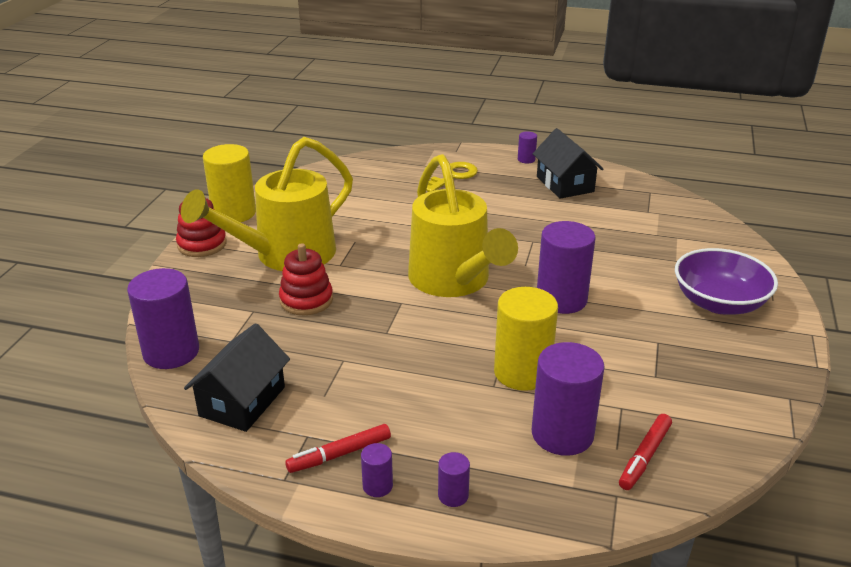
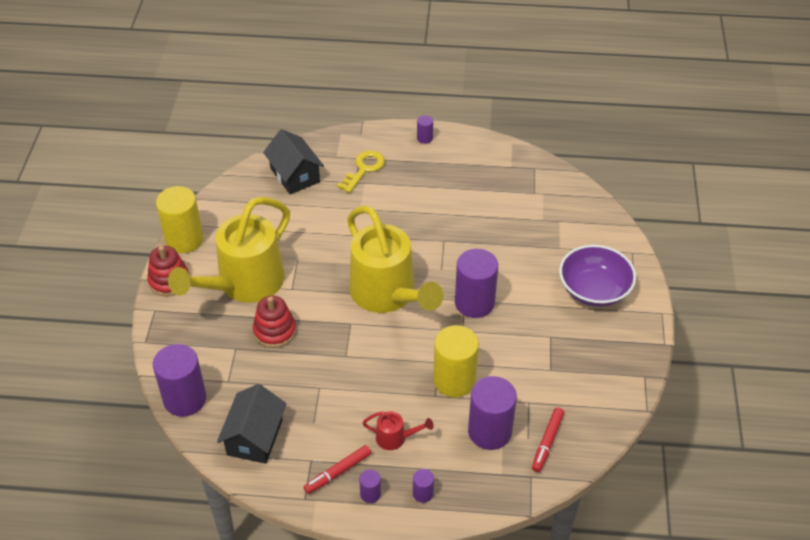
camera: 10 degrees left, 15 degrees up
(429, 425) = (395, 438): none -> red watering can
(565, 184) = (462, 167): black house -> black house (295, 175)

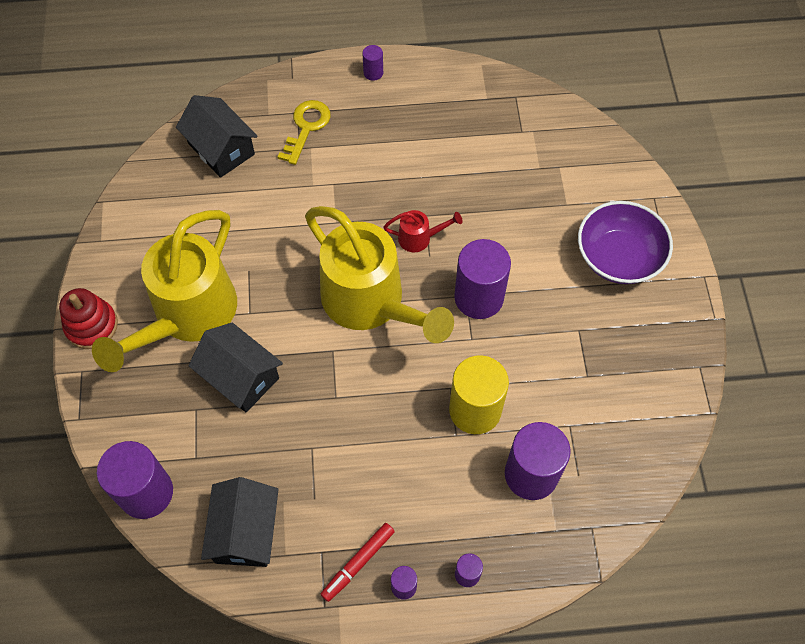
camera: 10 degrees left, 15 degrees up
(184, 239) = (99, 263): yellow cylinder -> none
(275, 331) = (240, 377): red stacking toy -> black house
(395, 438) = (419, 503): red watering can -> red watering can (420, 238)
(547, 442) = (602, 477): red marker -> none

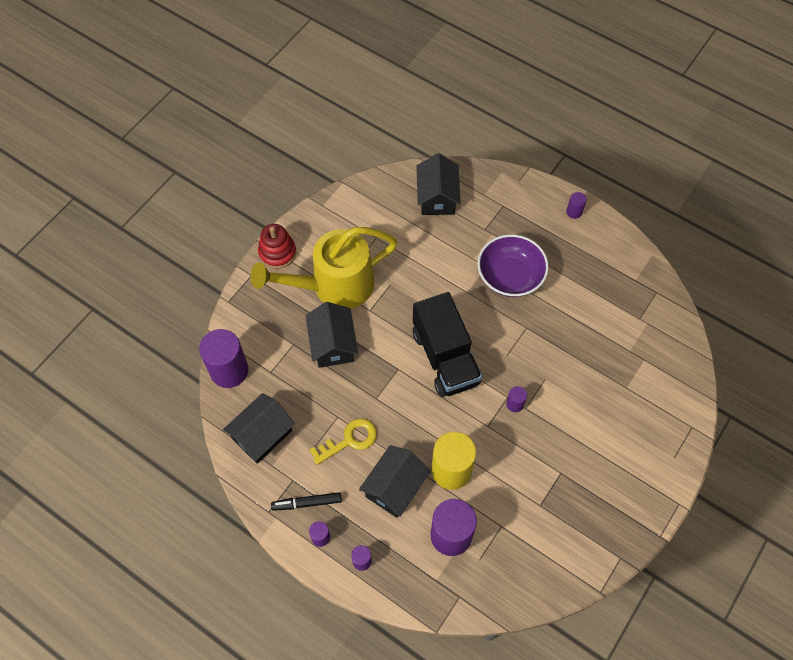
camera: 40 degrees right, 0 degrees up
(306, 127) = (500, 219): yellow key -> yellow key (350, 440)
(358, 563) = (307, 503): red marker -> black marker
(371, 303) = (445, 358): yellow watering can -> black truck
(420, 238) = (510, 339): red watering can -> none
(434, 472) = (394, 487): none -> black house
(479, 297) = (515, 404): purple cylinder -> purple cylinder, size x0.45
(618, 257) = (630, 447): purple bowl -> purple bowl (510, 276)

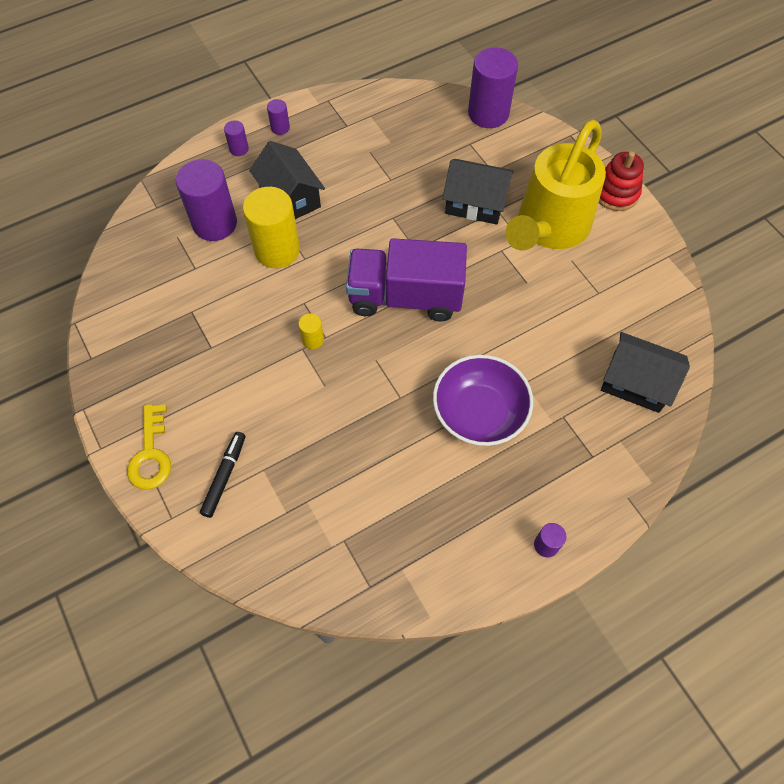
camera: 115 degrees right, 0 degrees up
(262, 435) = (405, 117): black house -> none
(307, 503) = (318, 128): black marker -> black marker (224, 476)
(333, 286) = (548, 228): yellow watering can -> yellow watering can turned 150 degrees counterclockwise
(350, 440) = (360, 180): yellow key -> yellow key (151, 454)
(445, 358) = (405, 297): black truck -> purple truck
(515, 404) = (313, 340): purple cylinder -> yellow cylinder

